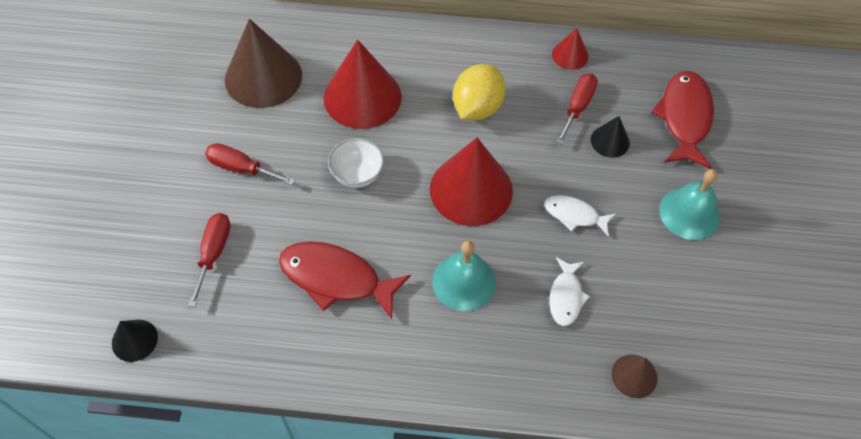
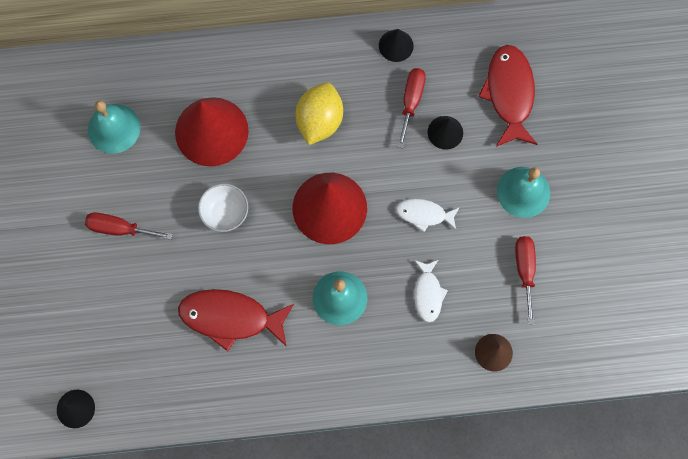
camera: 10 degrees left, 15 degrees up
(213, 253) = (119, 316): red screwdriver -> red screwdriver (524, 271)
(263, 77) = (114, 128): brown cone -> turquoise bell
(570, 55) = (396, 45): red cone -> black cone

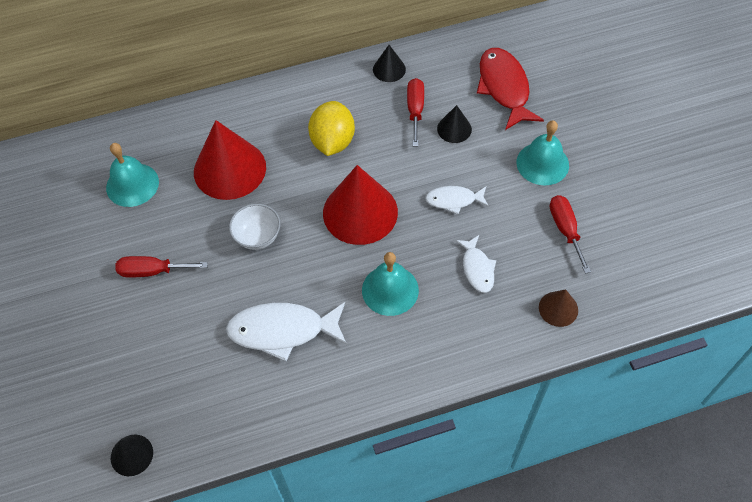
camera: 10 degrees left, 15 degrees down
(230, 318) = (282, 331): red fish -> white fish

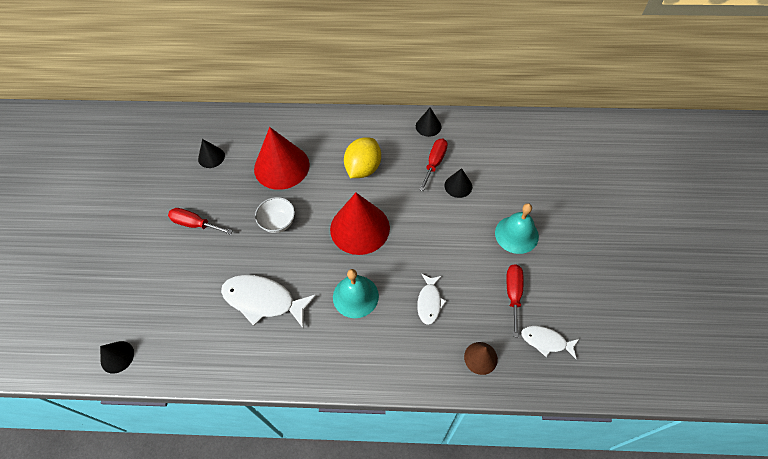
camera: 20 degrees right, 0 degrees up
(132, 184) = (211, 157): turquoise bell -> black cone
(454, 200) = (434, 241): white fish -> white fish (546, 341)
(504, 88) = (510, 165): red fish -> none

